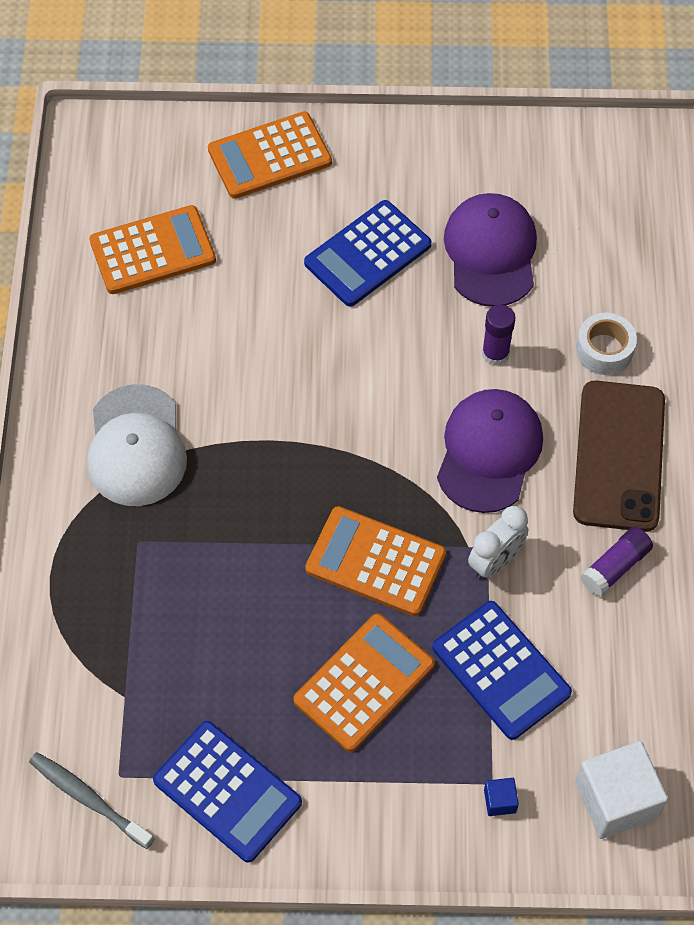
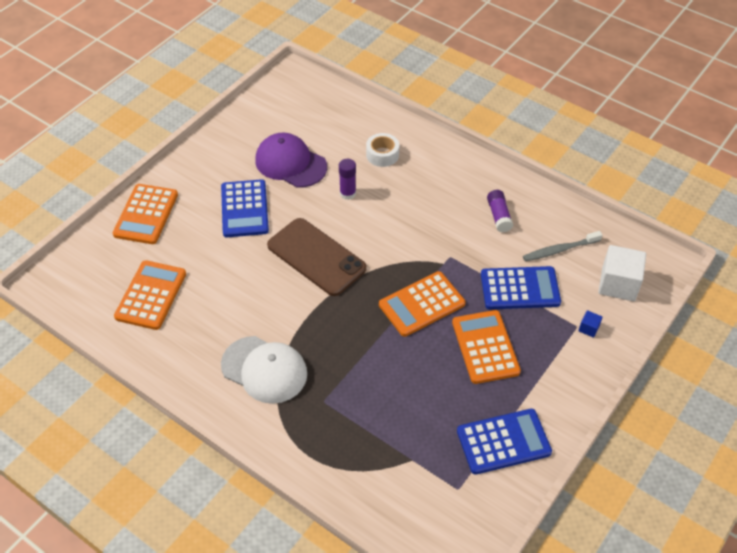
camera: 55 degrees left, 10 degrees down
(88, 799) = (461, 512): grey toothbrush -> grey toothbrush (560, 250)
(489, 452) = (399, 226): purple cap -> none
(495, 561) = (460, 257): white clock -> none
(619, 456) = (442, 181): brown phone -> brown phone (316, 257)

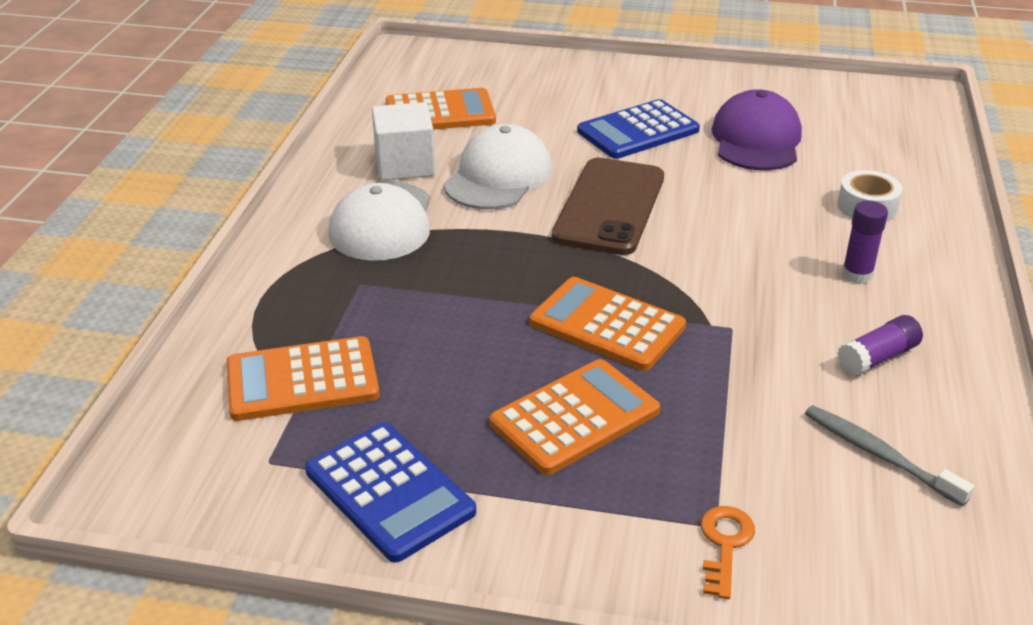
camera: 65 degrees right, 15 degrees down
(146, 214) = (560, 73): orange calculator -> orange calculator (302, 380)
(251, 295) = (498, 176): none -> white cap
(347, 193) = (754, 199): purple glue stick -> purple glue stick (857, 274)
(520, 289) = (737, 426): blue calculator -> none
(588, 328) = (724, 545): blue cube -> orange key
(618, 284) = (877, 563): white cube -> white cube (405, 165)

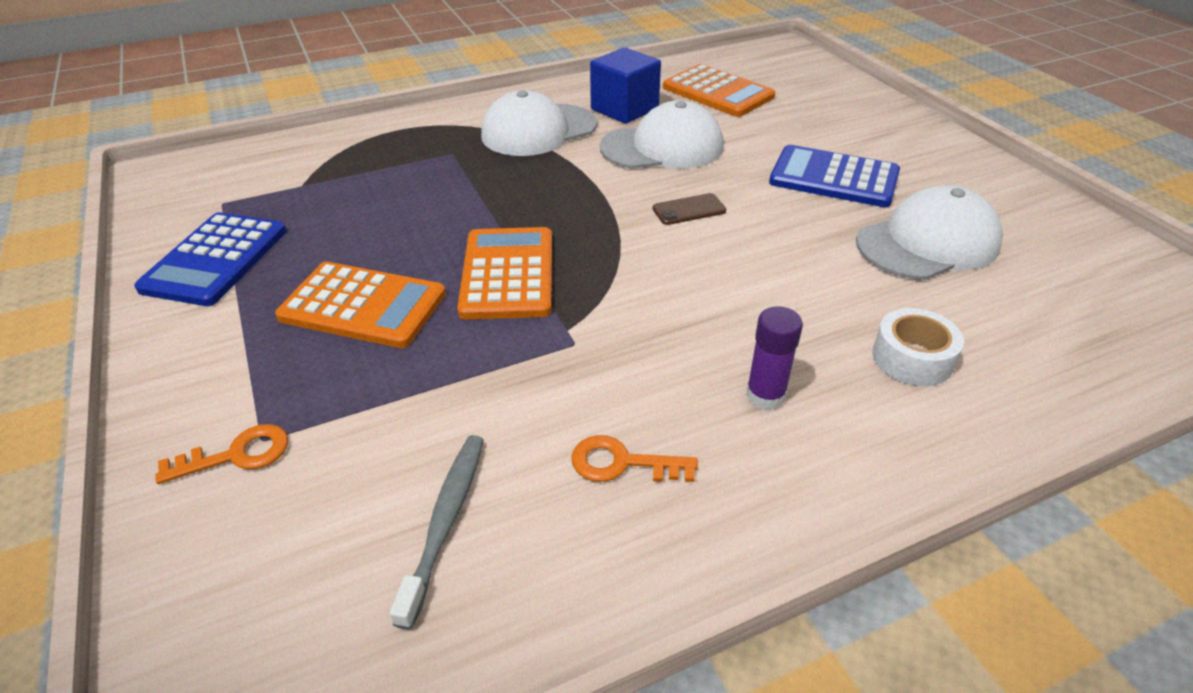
camera: 55 degrees right, 5 degrees up
(302, 380) = (319, 179): orange calculator -> none
(405, 165) = (624, 109): white cube -> blue cube
(610, 207) = (689, 210): brown phone -> brown phone, size x0.41
(756, 140) = (928, 243): purple cap -> white cap
(877, 358) = (622, 463): purple glue stick -> orange key

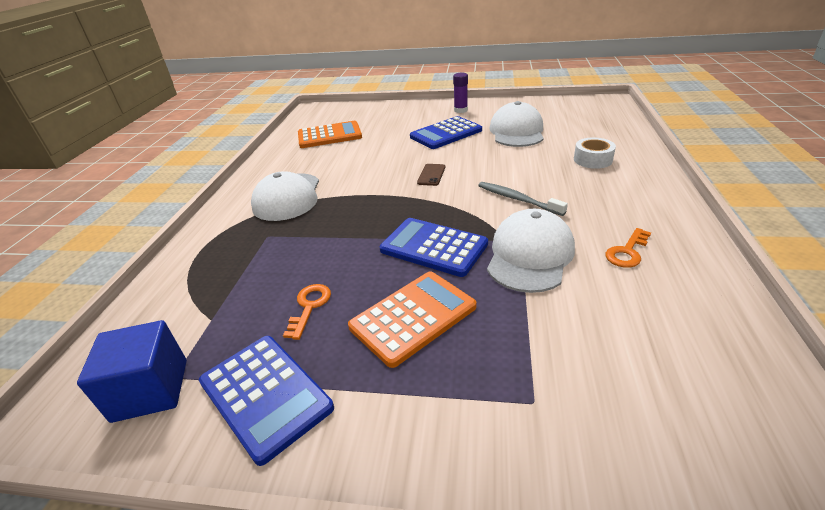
camera: 55 degrees left, 5 degrees down
(236, 455) = (544, 420): orange key -> orange key (309, 307)
(445, 522) = (651, 326): grey toothbrush -> grey toothbrush (517, 199)
(508, 274) = (433, 247): orange calculator -> blue calculator
(624, 109) = (306, 164): blue cube -> blue cube (151, 390)
(662, 147) = (362, 165): white cap -> white cap (530, 255)
(765, 395) = (597, 199): purple glue stick -> purple glue stick (460, 110)

